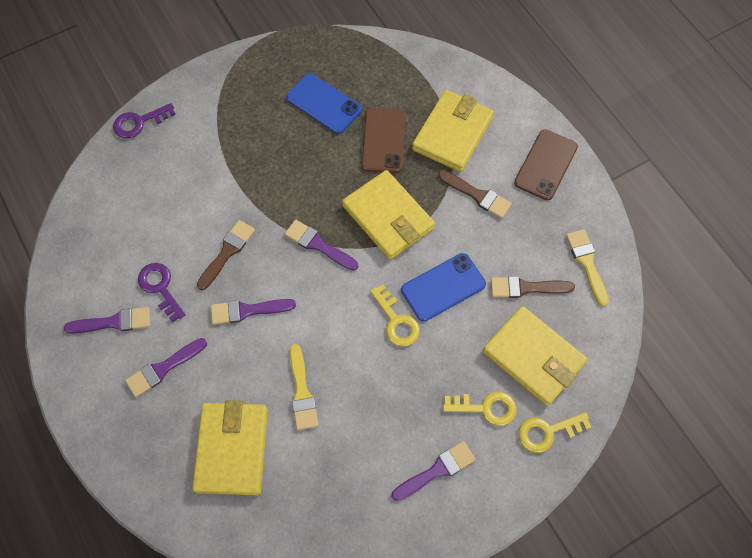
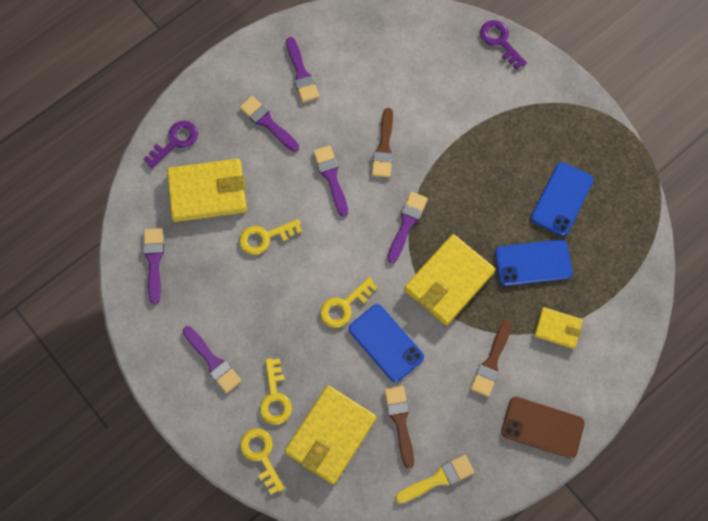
camera: 80 degrees right, 5 degrees up
(160, 287) = (339, 101): purple key -> purple key (175, 141)
(227, 252) = (384, 147): brown brush -> brown brush turned 75 degrees clockwise
(302, 392) = (265, 237): yellow brush -> yellow key
(303, 525) = (154, 261): none -> purple brush
(383, 140) = (533, 263): brown phone -> blue phone
(452, 133) = (557, 328): yellow wallet -> yellow wallet, size x0.54

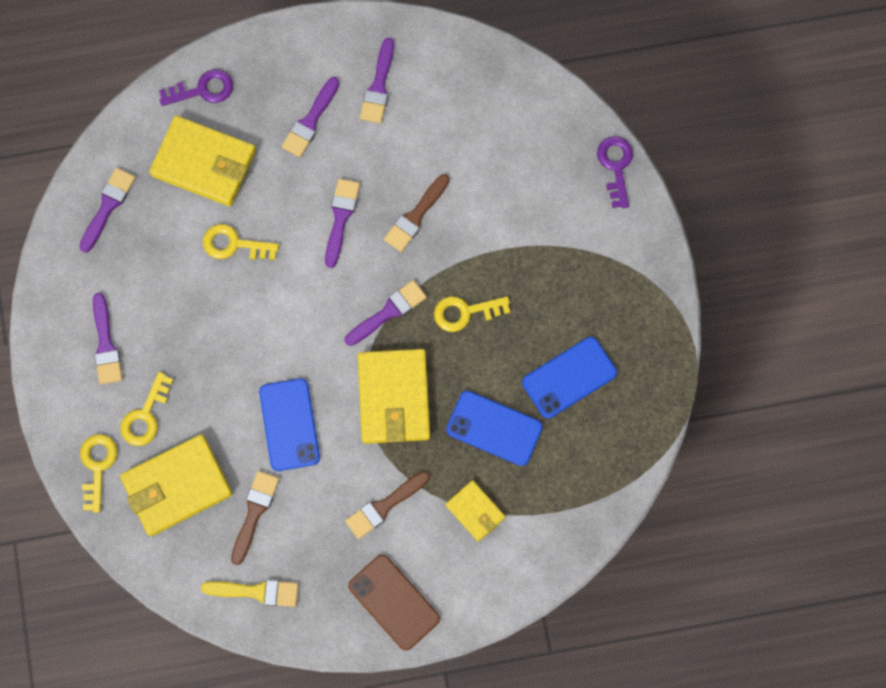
camera: 30 degrees right, 5 degrees up
(267, 122) = (310, 121): purple brush -> purple brush turned 135 degrees counterclockwise
(344, 306) = (270, 362): yellow key -> yellow key (465, 312)
(449, 281) = (394, 397): yellow wallet -> yellow wallet turned 75 degrees counterclockwise

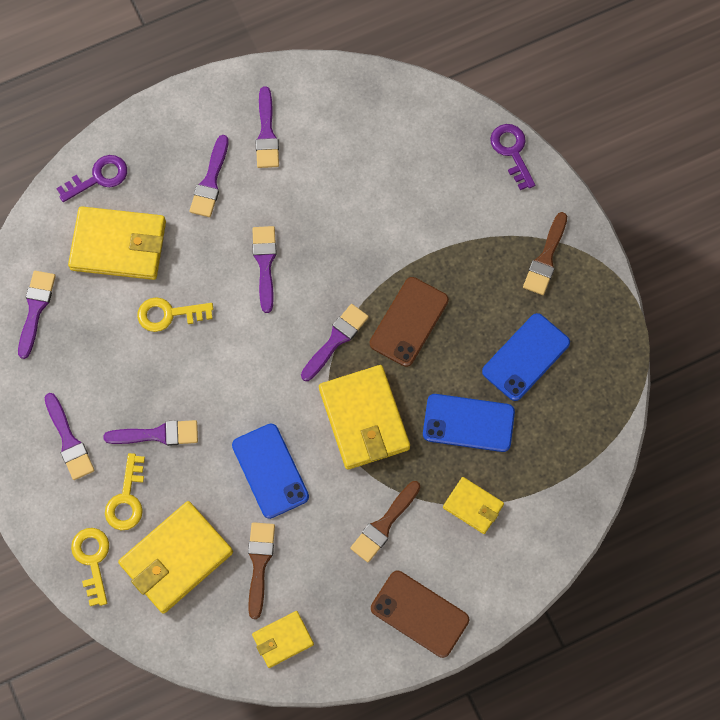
camera: 15 degrees left, 5 degrees down
(191, 360) = (157, 434): none -> purple brush
(256, 591) = (283, 639): yellow brush -> yellow wallet
(415, 216) = (336, 244): brown brush -> brown brush (546, 258)
(465, 312) = (409, 322): yellow key -> brown phone

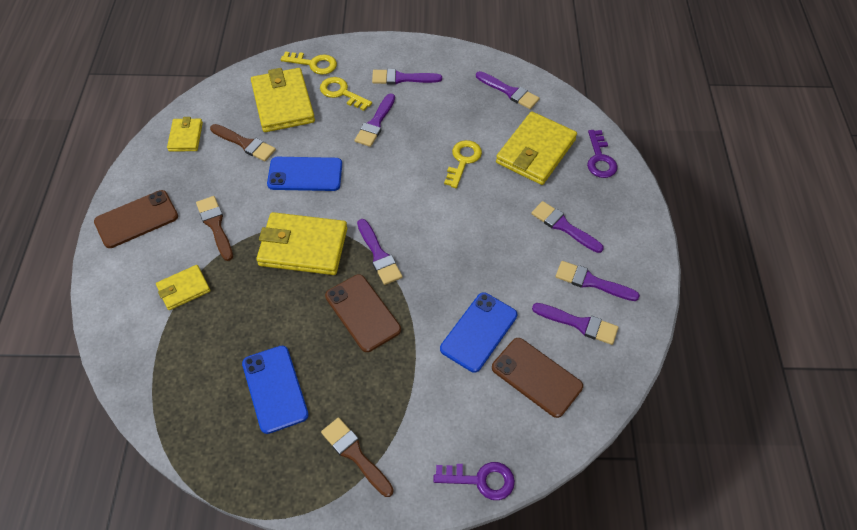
camera: 115 degrees right, 15 degrees down
(265, 263) = (471, 234): purple brush -> purple brush (579, 324)
(394, 144) = (536, 377): none -> brown phone
(468, 423) = (250, 317): blue phone -> blue phone (479, 332)

